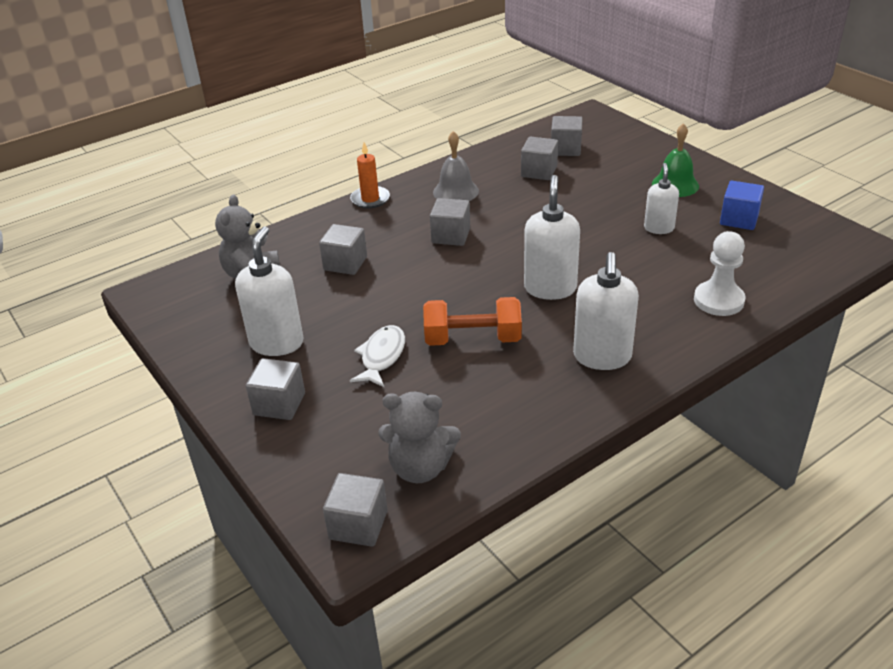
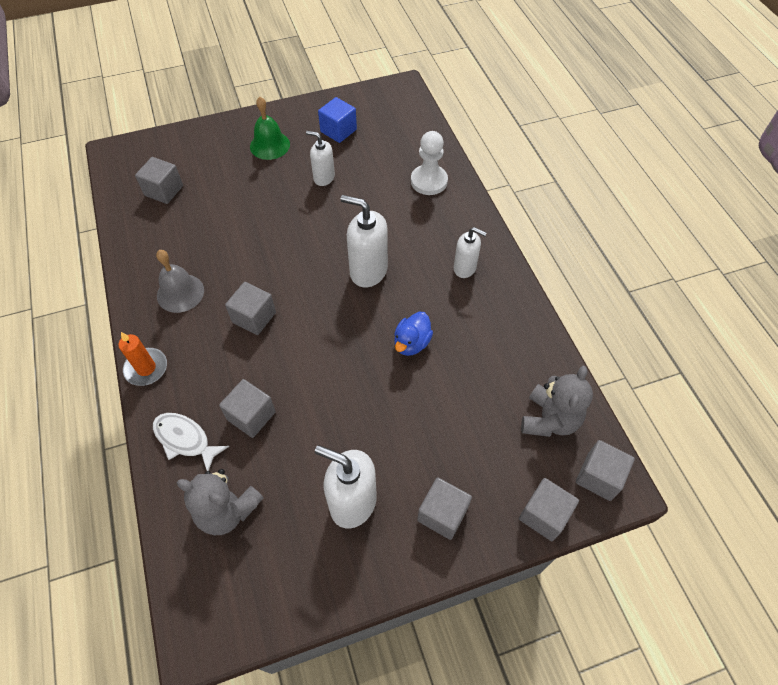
camera: 75 degrees left, 20 degrees up
(381, 356) = (408, 416): white fish -> white fish (185, 439)
(473, 339) = (411, 343): orange dumbbell -> blue duck
(539, 172) = (189, 221): grey cube -> grey cube (544, 515)
(602, 357) = (465, 268): white soap dispenser -> white soap dispenser, size x0.62

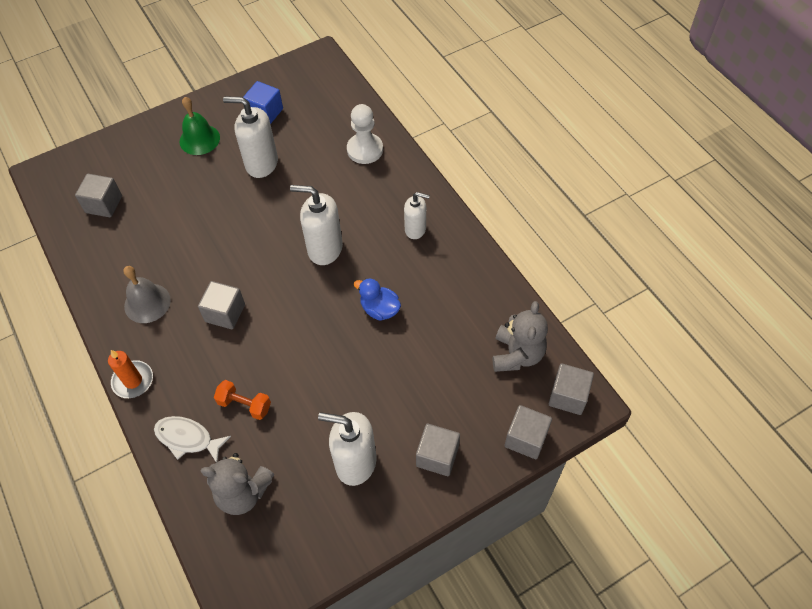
camera: 10 degrees left, 0 degrees up
(251, 416) = (244, 405): grey cube -> orange dumbbell
(324, 178) = (261, 163): white soap dispenser -> white soap dispenser, size x1.61
(411, 343) = (379, 309): blue duck -> blue duck turned 105 degrees clockwise

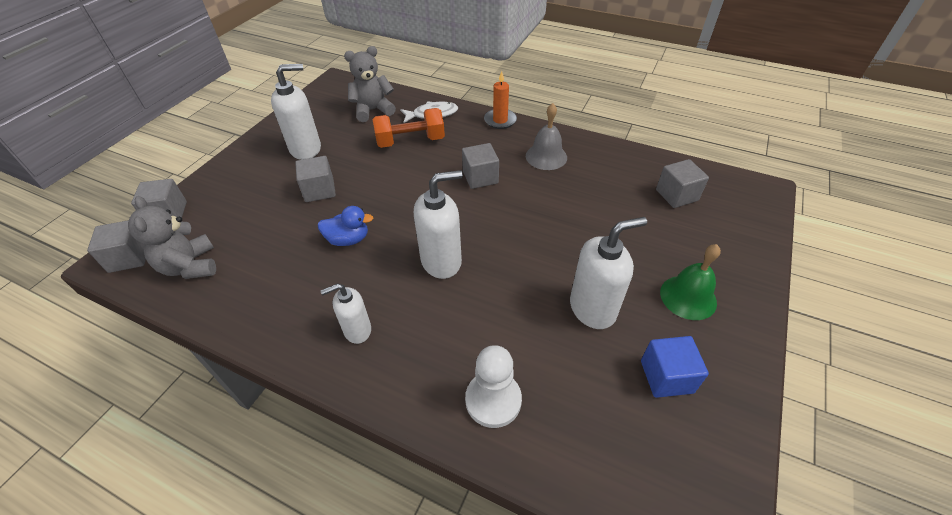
camera: 145 degrees right, 10 degrees down
(244, 405) = (410, 141): orange dumbbell -> orange dumbbell, size x1.59
(437, 456) = (243, 175): grey cube -> grey cube (319, 190)

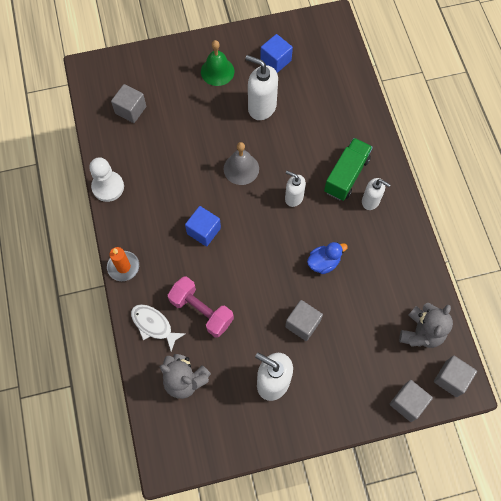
camera: 130 degrees left, 20 degrees up
(348, 239) = (323, 262): blue duck -> blue duck turned 105 degrees clockwise
(410, 141) = (201, 311): orange dumbbell -> pink dumbbell
(414, 330) = (346, 175): none -> green truck
(441, 261) = (293, 197): white soap dispenser -> white soap dispenser, size x0.62
(480, 177) = (204, 231): grey cube -> blue cube
(493, 400) = (348, 117): white pawn -> white pawn (108, 187)
(546, 156) = (147, 205): grey bell -> grey bell (241, 168)

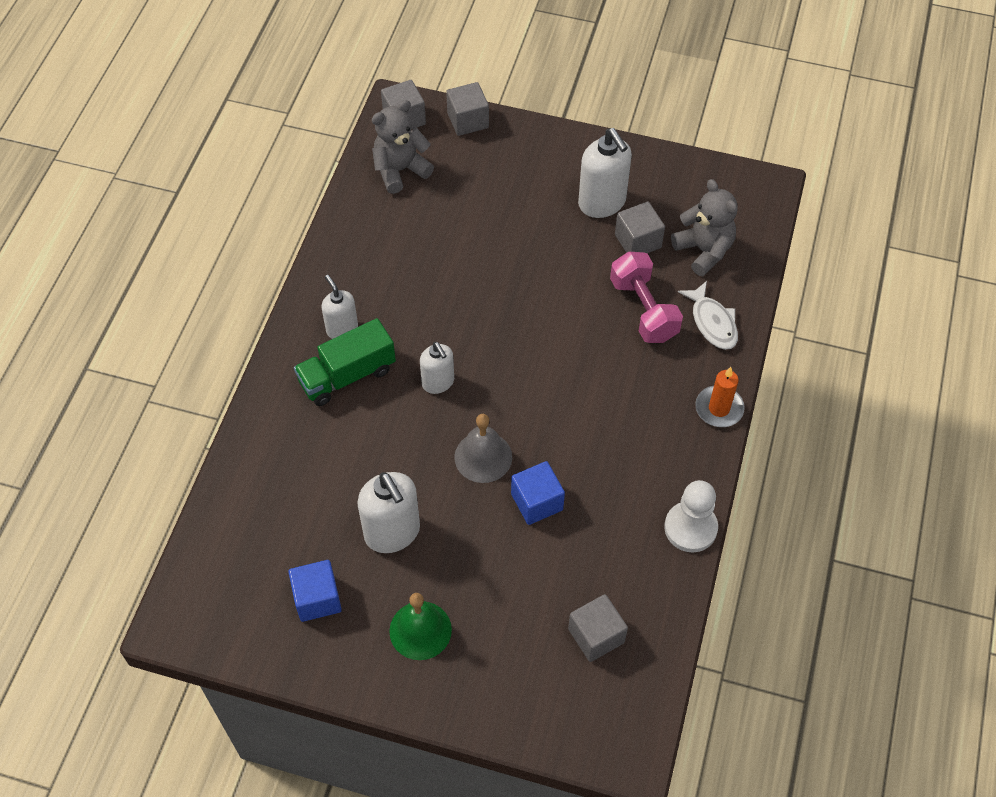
camera: 150 degrees left, 10 degrees down
(204, 231) = (586, 400): blue cube -> blue cube (537, 502)
(302, 324) = (529, 240): grey cube -> grey cube (638, 241)
(323, 262) = (456, 290): blue duck -> none

